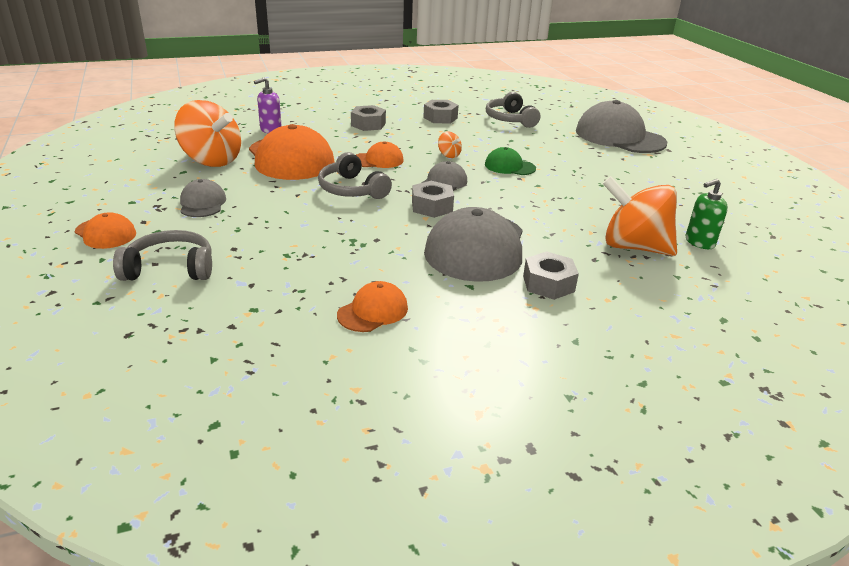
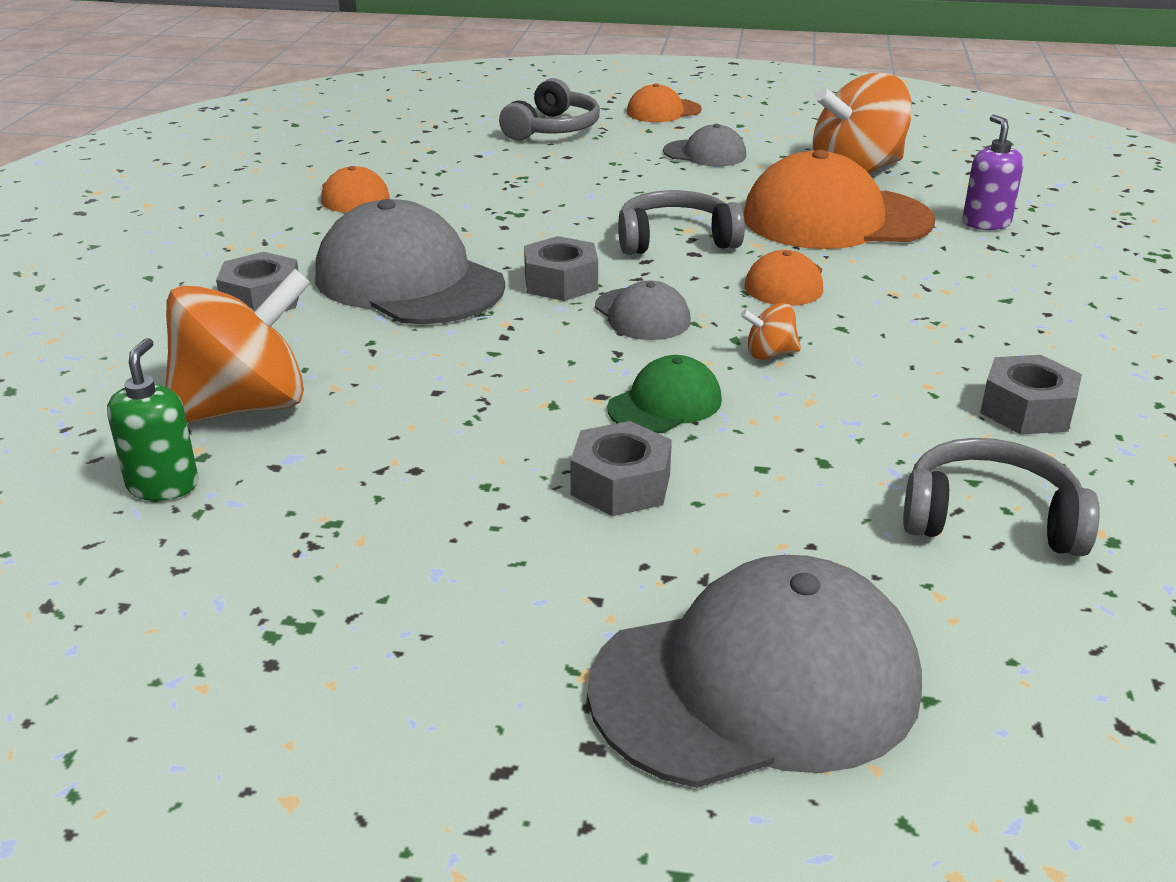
camera: 120 degrees right, 0 degrees up
(368, 124) = (996, 312): grey nut -> grey nut (621, 484)

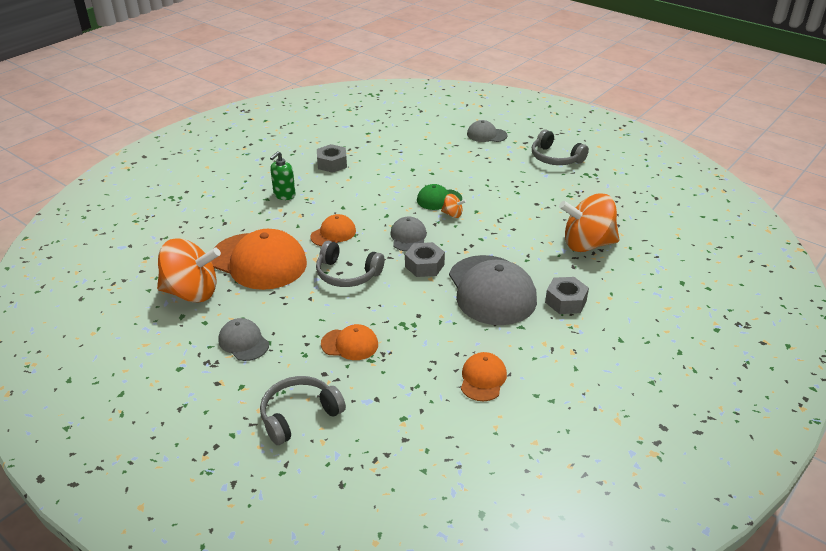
camera: 150 degrees left, 5 degrees up
(163, 485) = (620, 222): green soap dispenser -> green soap dispenser (284, 195)
(621, 484) = (477, 181): grey nut -> none
(663, 111) = (201, 409): orange cap -> orange cap (350, 344)
(757, 685) = (486, 135): grey cap -> grey cap, size x0.50
(769, 354) = (382, 205): orange spinning top -> orange spinning top (452, 214)
(986, 223) = (201, 235): purple soap dispenser -> none
(990, 518) = (389, 145): grey headphones -> grey headphones (555, 158)

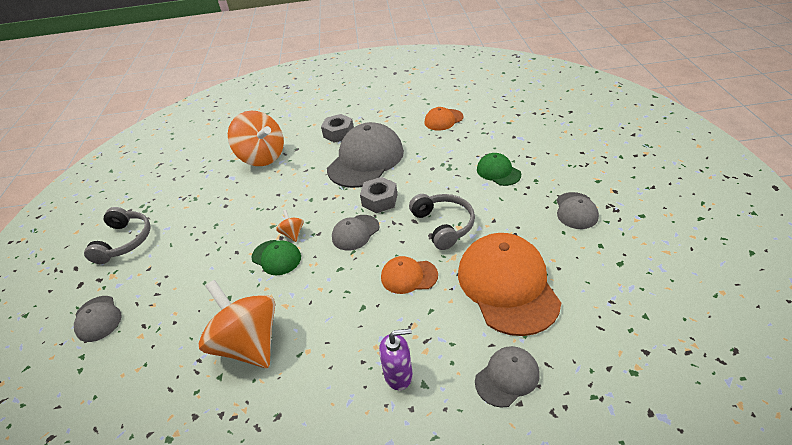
camera: 130 degrees left, 5 degrees up
(192, 293) = (598, 284): orange spinning top -> orange spinning top (249, 344)
(221, 221) = (507, 377): none -> grey cap
(284, 195) = (398, 375): green soap dispenser -> purple soap dispenser
(299, 415) = (569, 148): grey headphones -> none
(332, 164) = (287, 398): grey nut -> none
(350, 344) = (498, 172): orange cap -> green cap

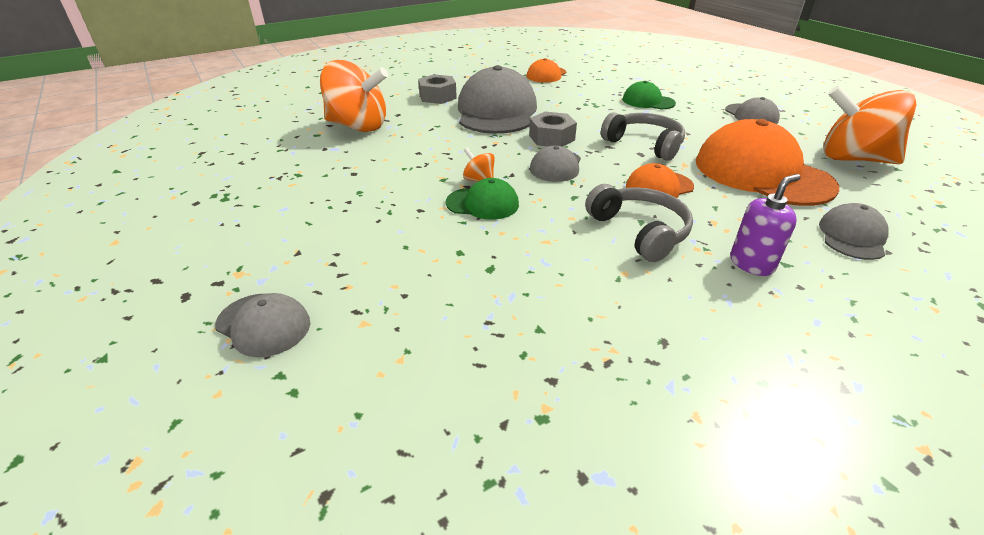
camera: 30 degrees left, 5 degrees down
(124, 241) = (222, 234): grey headphones -> grey headphones (639, 231)
(249, 344) = (541, 286): orange spinning top -> orange spinning top (852, 158)

